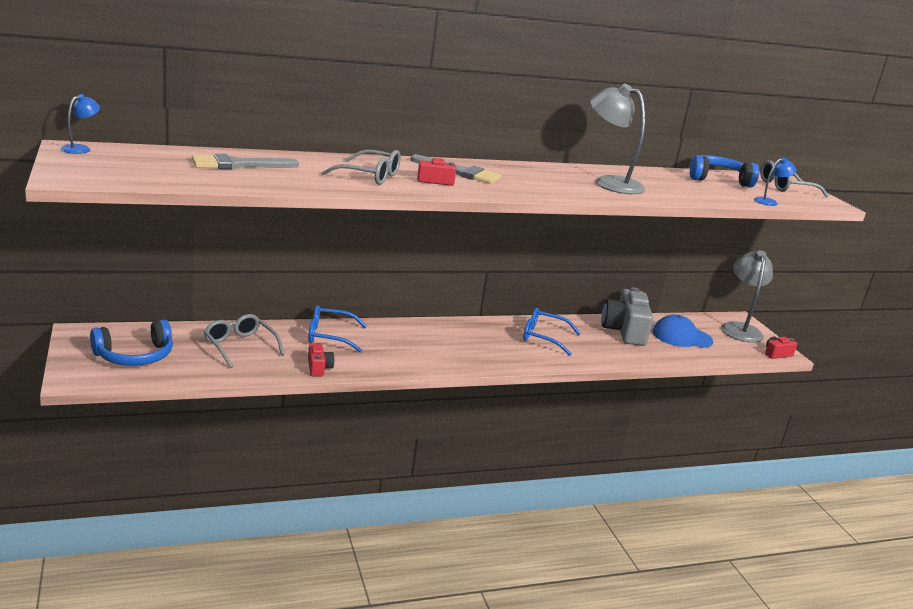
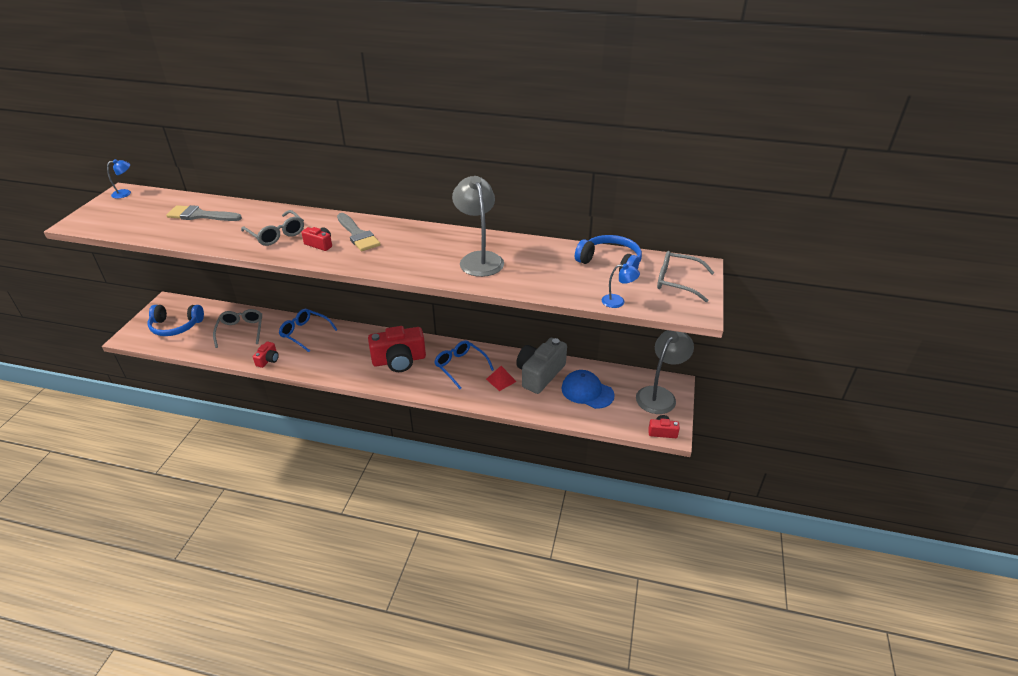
camera: 35 degrees right, 15 degrees up
(474, 343) = (399, 360): none -> red camera
(597, 341) = (501, 380): none -> red pyramid

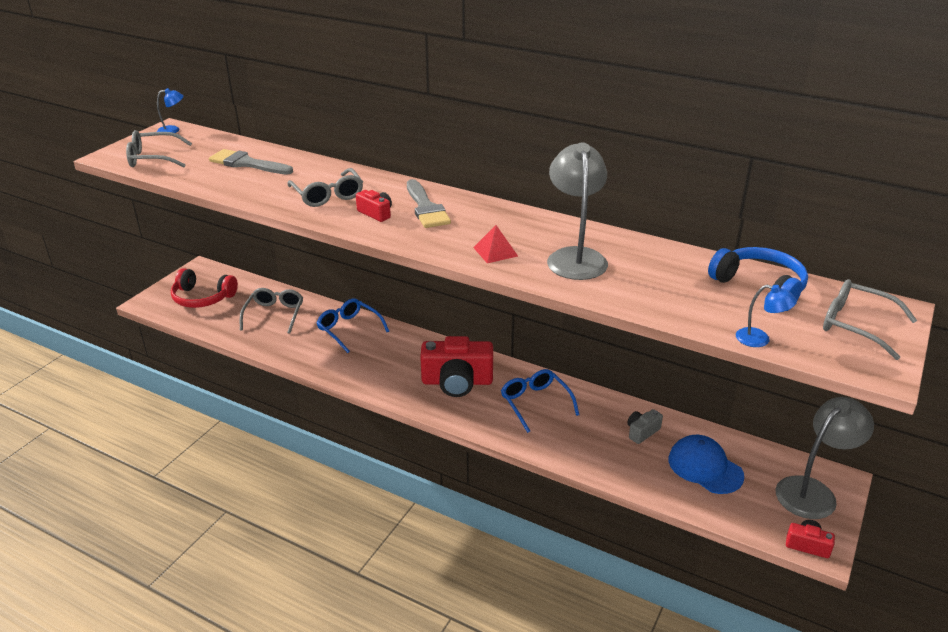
camera: 15 degrees right, 5 degrees down
(116, 220) = (153, 158): none -> grey glasses
(176, 326) = (202, 298): blue headphones -> red headphones
(268, 360) = (297, 354): red camera -> none
(501, 380) = (586, 430): red pyramid -> red pyramid (495, 251)
(540, 374) = (642, 432): grey camera -> grey camera, size x0.47

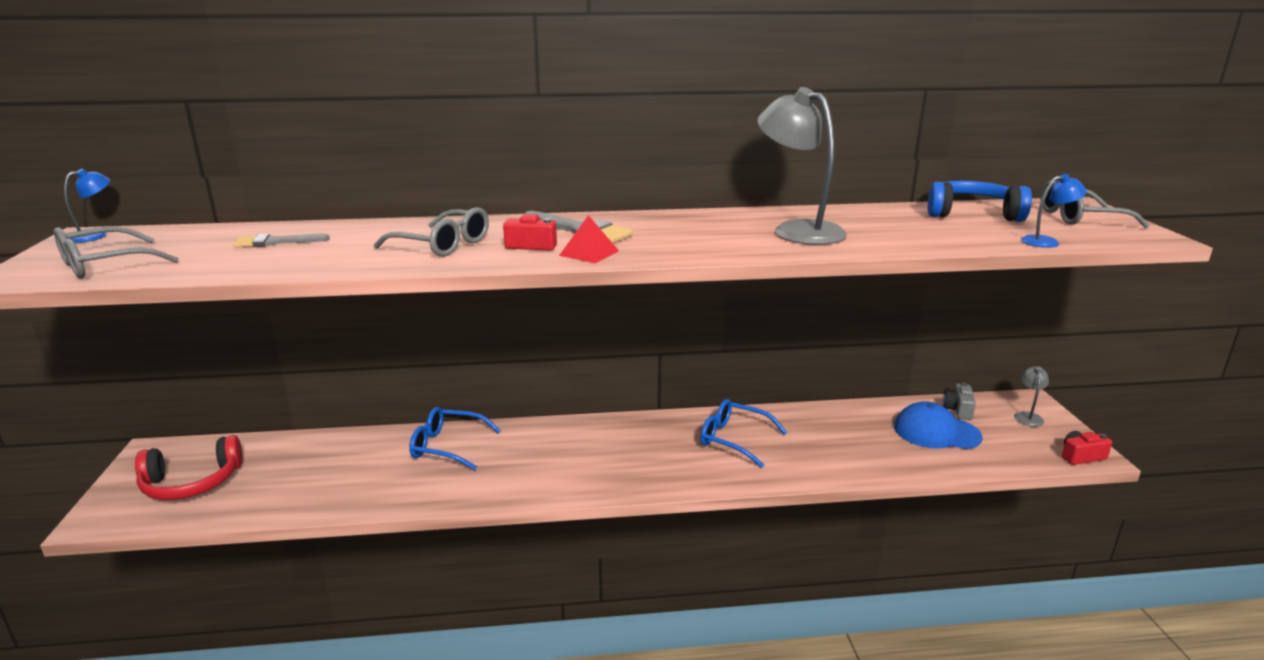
camera: 35 degrees left, 10 degrees down
(247, 164) = (276, 242): grey brush -> grey brush, size x0.65
(274, 314) = (327, 465): grey glasses -> none
(457, 381) = (634, 451): red camera -> none
(495, 251) = (719, 243): red pyramid -> red pyramid (589, 253)
(642, 432) = (853, 425): grey camera -> grey camera (958, 410)
(813, 491) = (1027, 416): grey lamp -> grey lamp, size x0.48

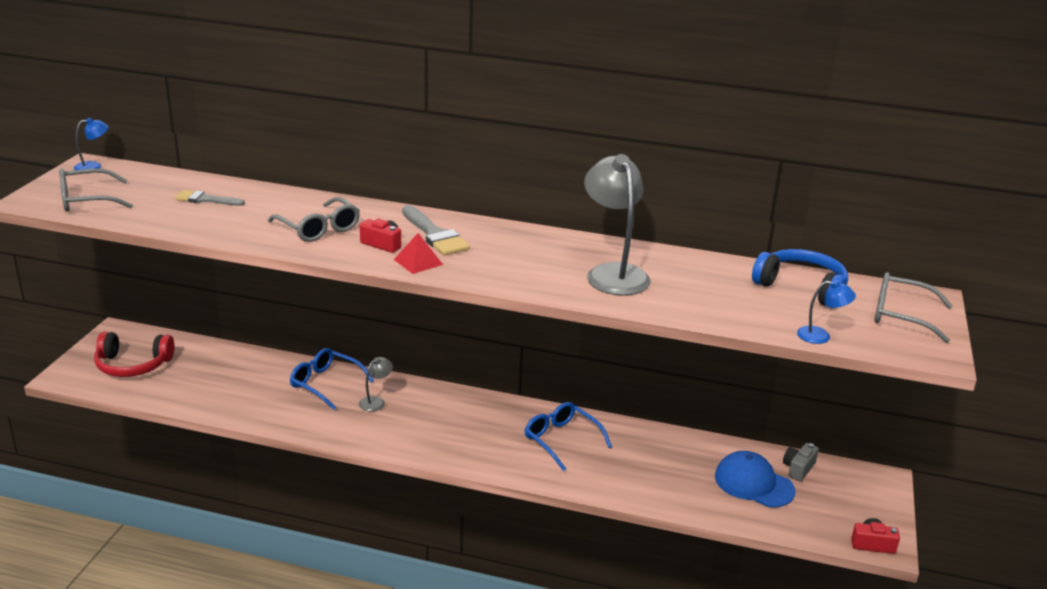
camera: 20 degrees right, 5 degrees up
(1027, 416) = (862, 493): grey lamp -> grey lamp (376, 401)

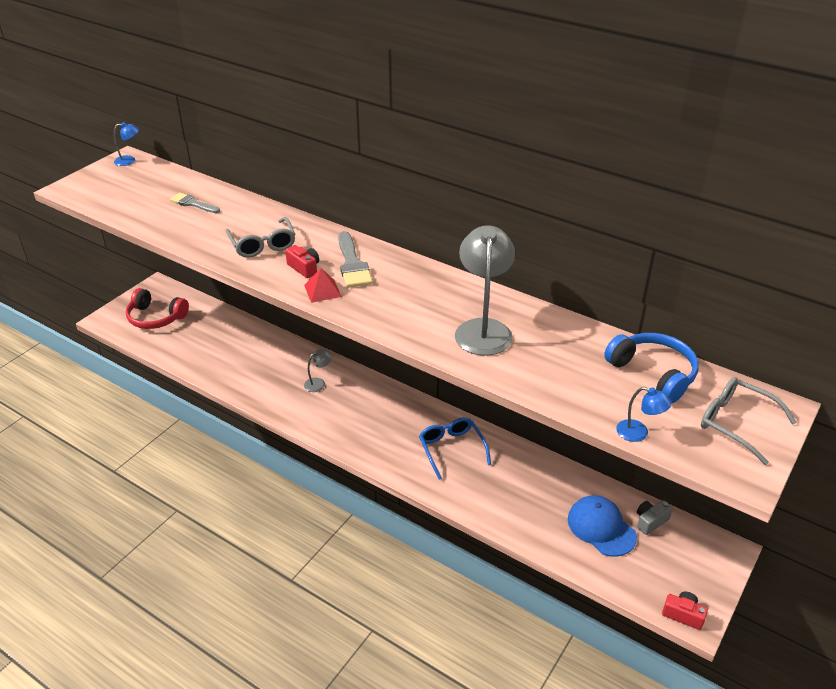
camera: 20 degrees right, 10 degrees up
(86, 200) = (106, 193): grey glasses -> none
(325, 383) = (287, 359): blue glasses -> none

